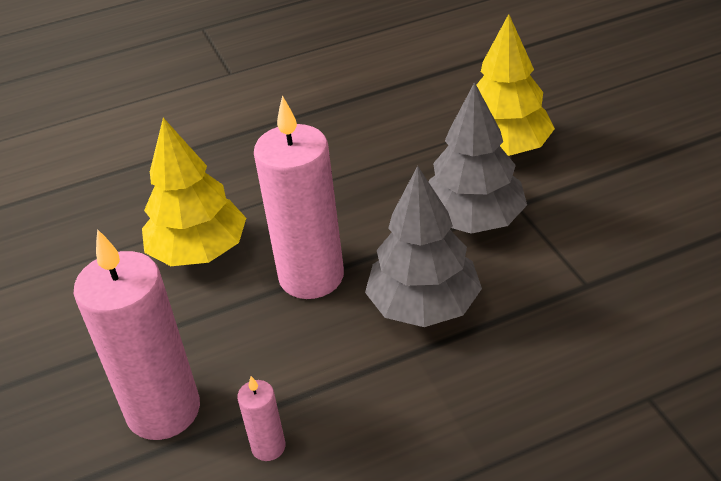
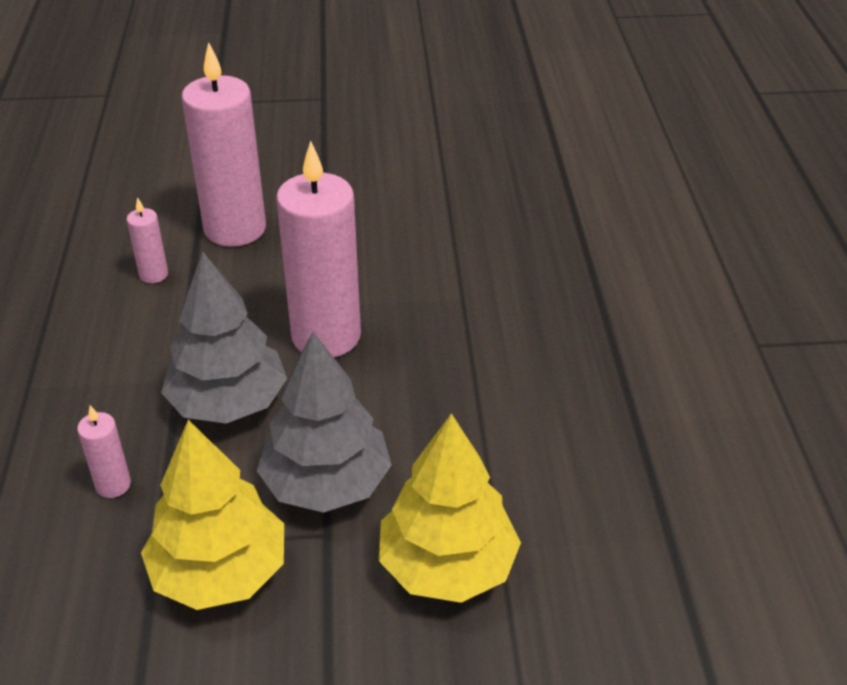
camera: 105 degrees right, 0 degrees up
(199, 251) = (414, 271): yellow tree -> yellow tree (219, 572)
(554, 337) = (113, 485): none -> pink candle

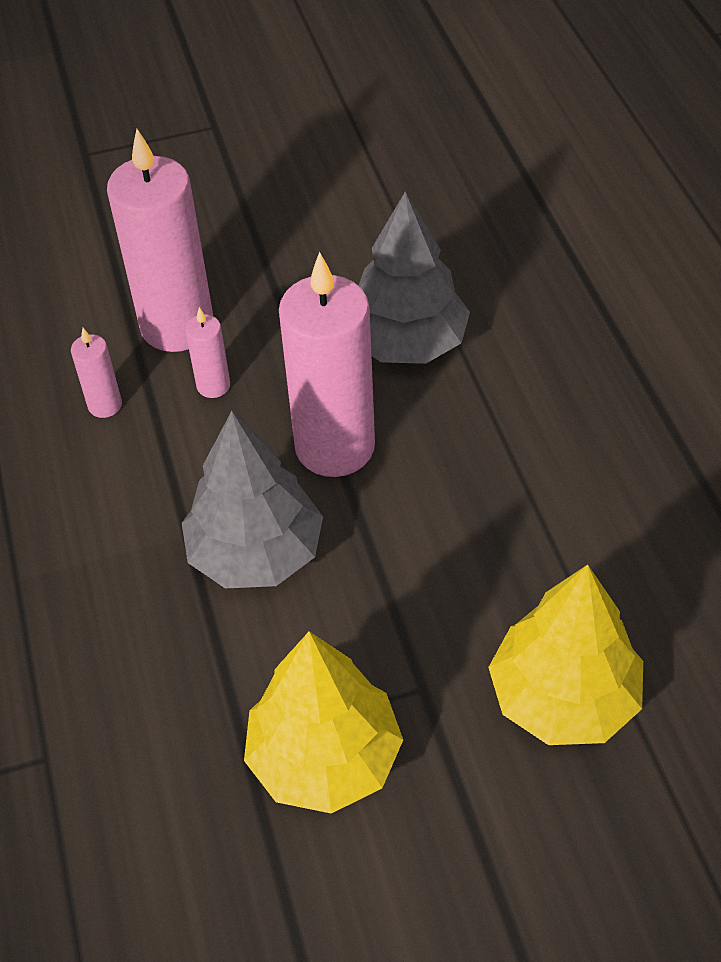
camera: 10 degrees left, 10 degrees up
(113, 485) = (166, 680): pink candle -> pink candle (213, 386)
(326, 483) = (401, 629): grey tree -> grey tree (406, 343)

